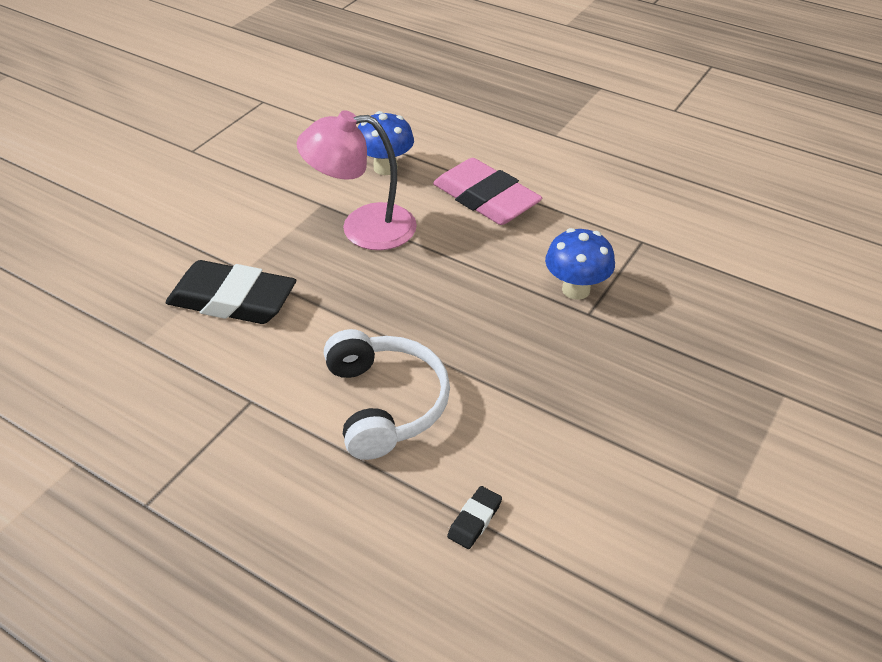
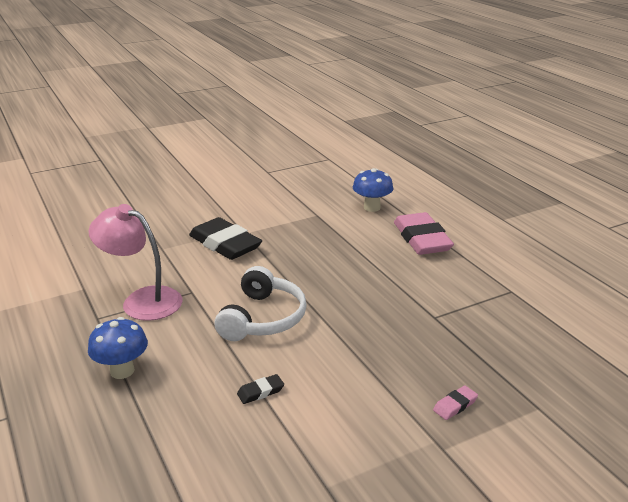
camera: 30 degrees right, 15 degrees down
(363, 228) = (330, 232): pink lamp -> pink lamp (142, 300)
(576, 289) = (437, 302): blue mushroom -> blue mushroom (122, 371)
(703, 432) = (455, 405): none -> pink eraser

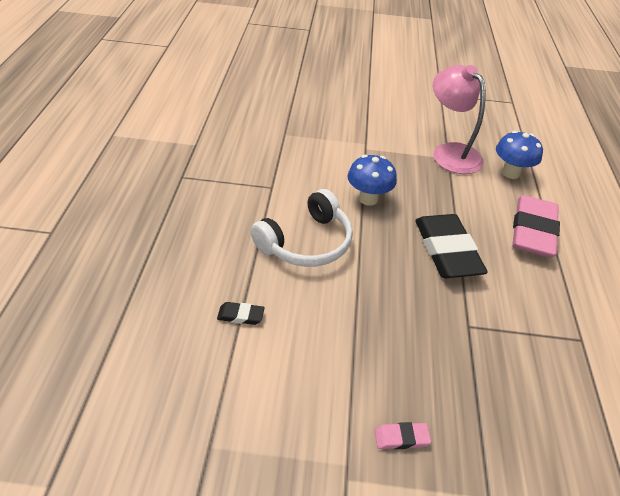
camera: 30 degrees right, 15 degrees up
(122, 371) = (157, 235): blue mushroom -> blue mushroom (368, 199)
(142, 300) = (227, 176): pink lamp -> pink lamp (450, 152)
(225, 244) = (339, 152): black eraser -> black eraser (446, 251)

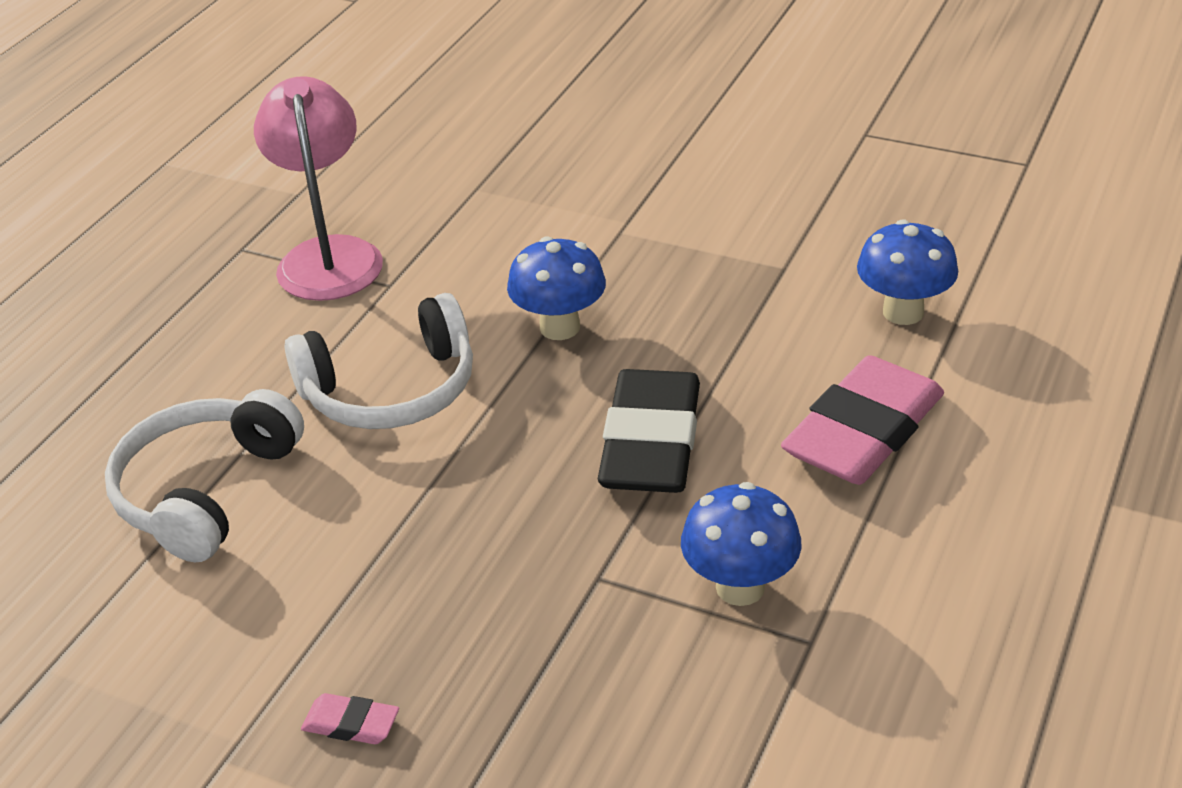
camera: 25 degrees right, 5 degrees down
(240, 315) = (205, 491): black eraser -> white headphones
(450, 152) = (797, 257): pink lamp -> pink lamp (328, 255)
(534, 318) = (740, 587): none -> blue mushroom

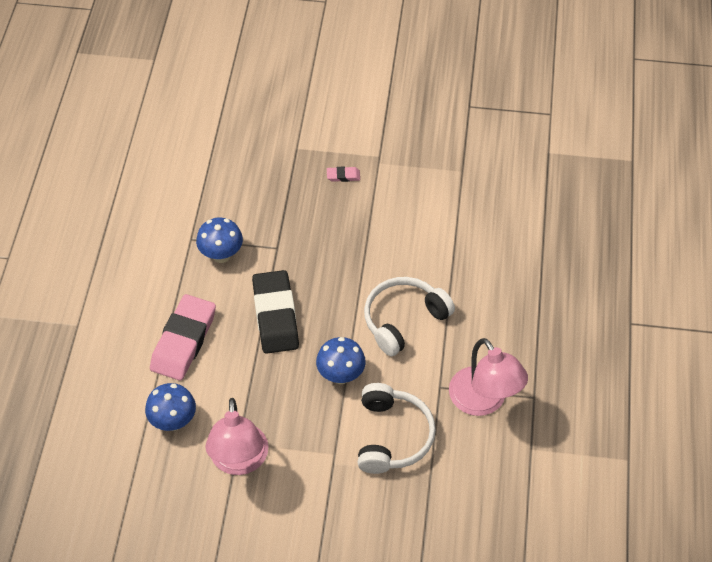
camera: 160 degrees right, 15 degrees up
(205, 491) = (454, 252): white headphones -> white headphones (392, 436)
(790, 245) = (239, 461): none -> pink lamp

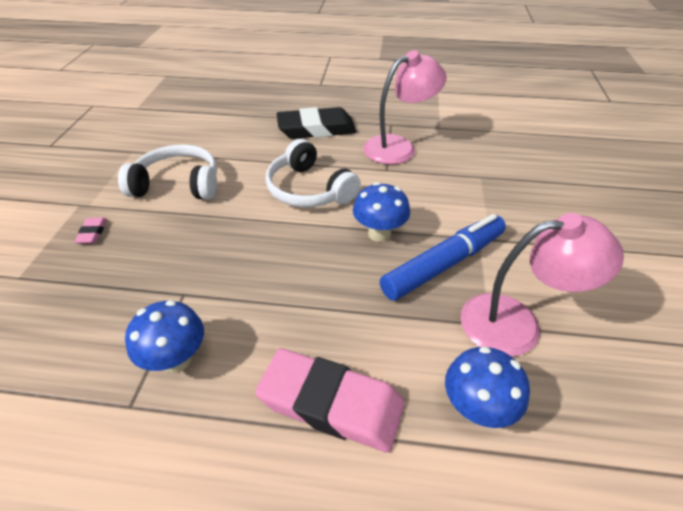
camera: 90 degrees left, 10 degrees down
(275, 315) = (293, 292): black eraser -> black eraser (316, 129)
(302, 420) = (443, 264): none -> blue marker
(392, 436) = (447, 198): white headphones -> white headphones (178, 184)

